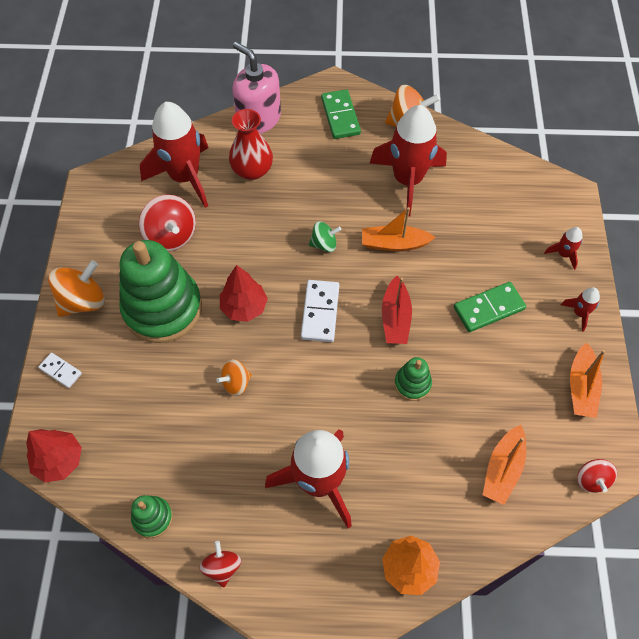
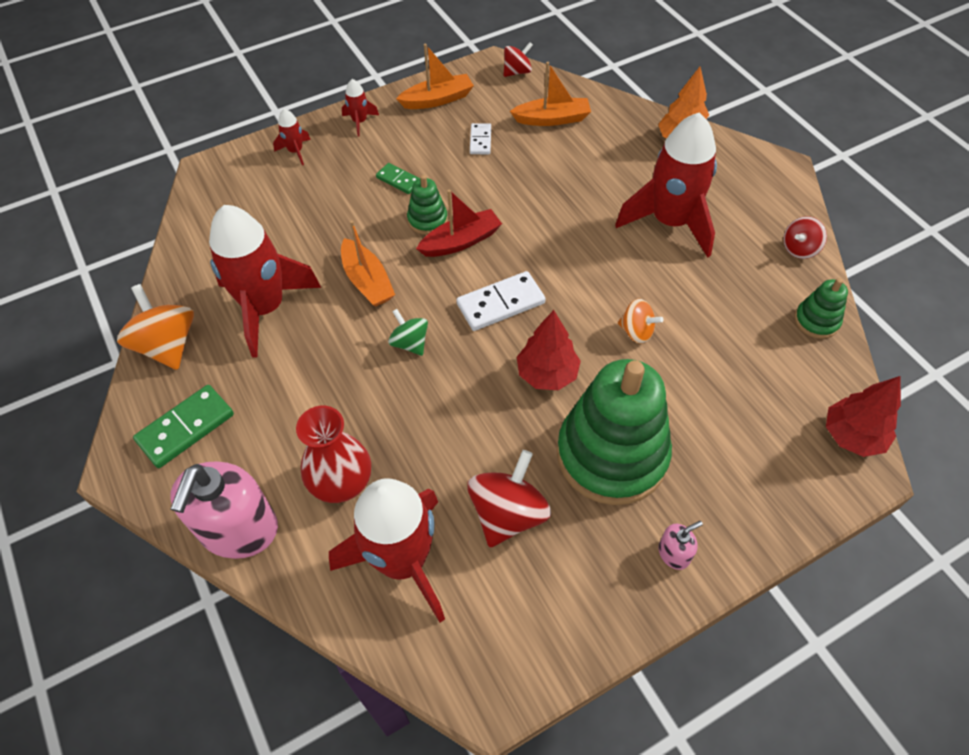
camera: 120 degrees left, 5 degrees down
(60, 371) = (772, 510): white domino -> white domino (480, 140)
(83, 301) = (674, 553): orange spinning top -> pink soap dispenser
(412, 384) = (522, 201): green stacking toy -> green stacking toy (427, 220)
(489, 308) = (398, 180): green domino -> green domino, size x0.59

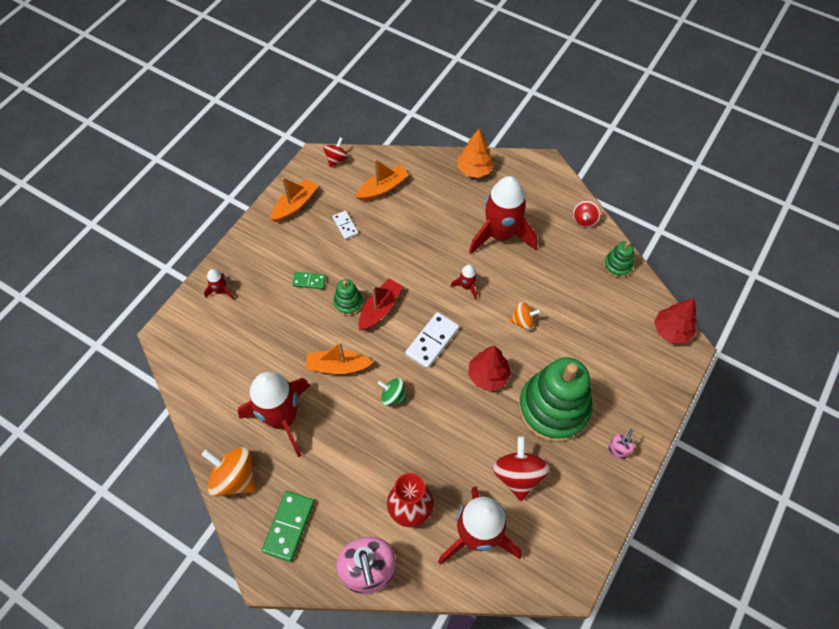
camera: 30 degrees left, 5 degrees up
(360, 122) = (251, 247): red rocket -> red rocket (467, 286)
(367, 281) = (338, 366): orange boat -> orange boat turned 150 degrees clockwise

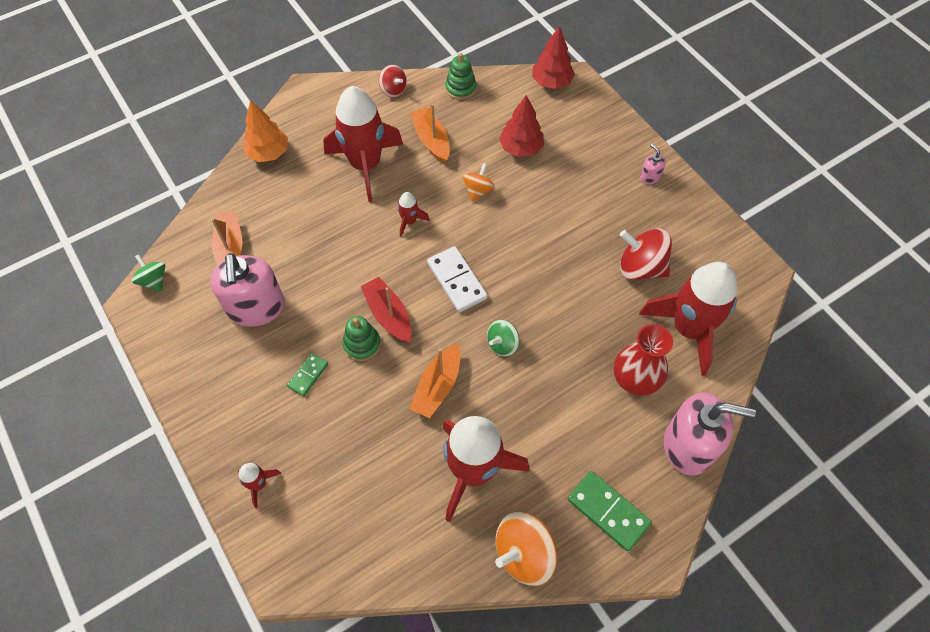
camera: 65 degrees left, 0 degrees up
(295, 205) = (189, 351): orange boat -> orange boat (431, 140)
(336, 159) = (154, 280): red spinning top -> green spinning top
(345, 226) = (256, 307): white domino -> pink soap dispenser
(488, 375) = (523, 247): red tree -> red tree (521, 148)
(553, 408) = (585, 208): green stacking toy -> none

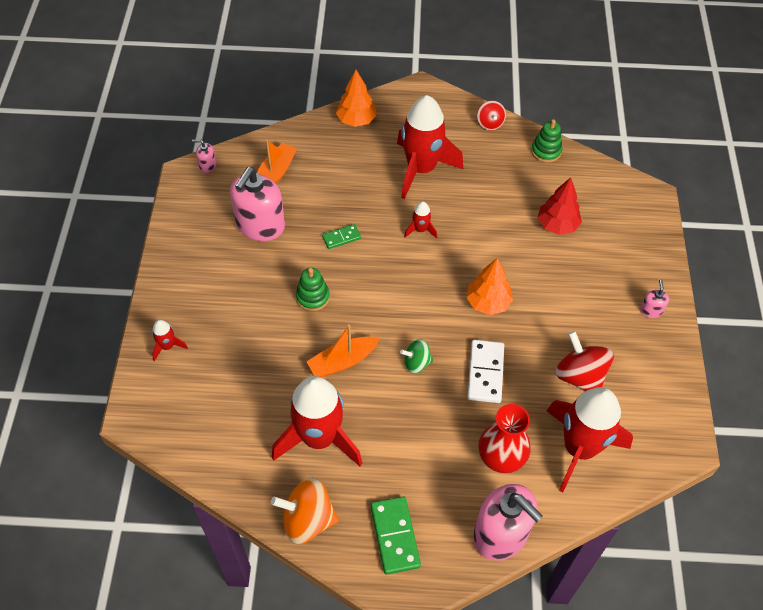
camera: 35 degrees right, 5 degrees down
(154, 280) = (207, 165): green spinning top -> pink soap dispenser
(308, 375) = (258, 294): green domino -> green domino (341, 237)
(388, 315) = (349, 288): red boat -> none
(431, 140) = (488, 178): orange boat -> none
(457, 280) = (420, 295): white domino -> white domino (485, 373)
(478, 190) = (494, 238): orange spinning top -> none
(518, 251) = (488, 302): none -> orange tree
(551, 82) = (629, 187): red tree -> none

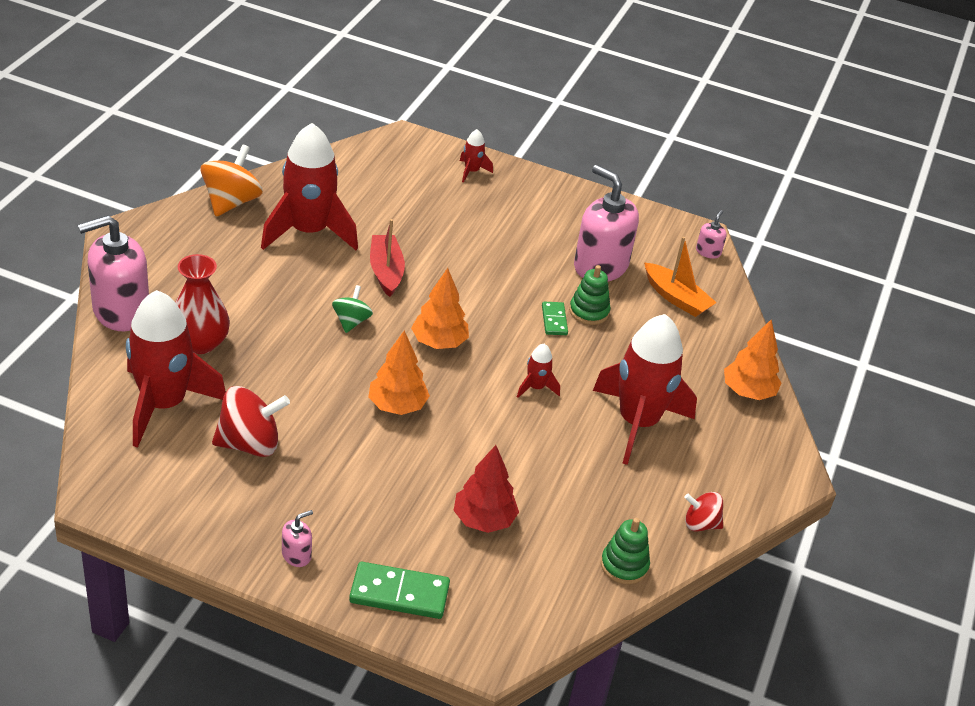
camera: 105 degrees right, 15 degrees down
(313, 297) = (480, 275): green stacking toy -> green stacking toy (589, 311)
(342, 362) = (386, 271): orange boat -> red boat
(395, 536) = (174, 246): green domino -> green domino (399, 594)
(407, 299) = (439, 342): none -> orange tree
(485, 373) = (305, 368): white domino -> none
(651, 310) = (296, 555): pink soap dispenser -> pink soap dispenser turned 60 degrees counterclockwise

